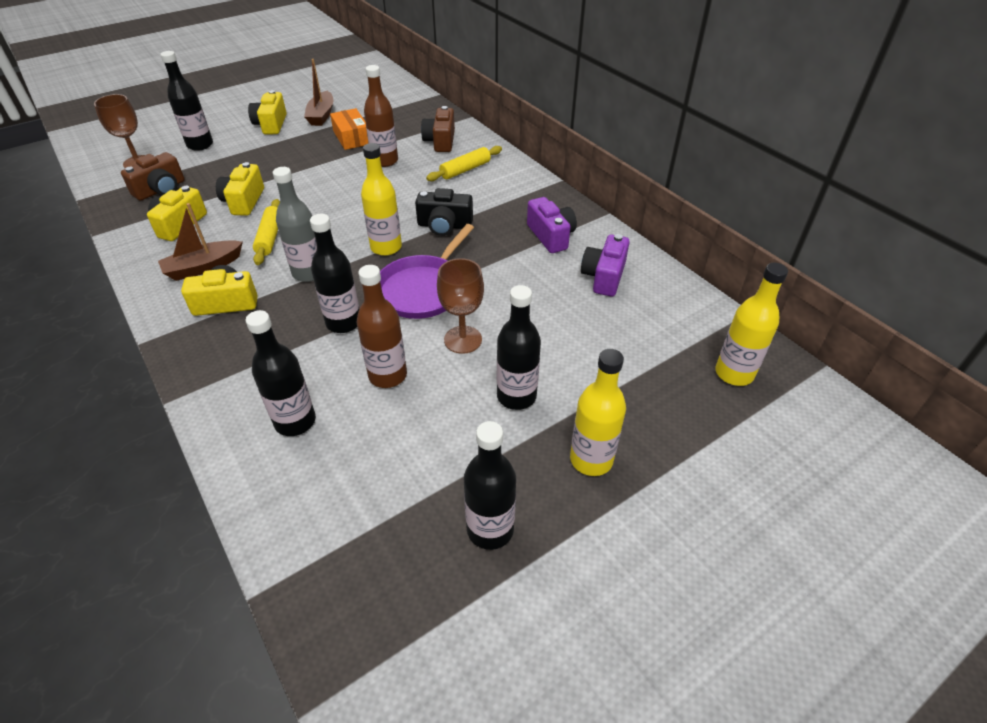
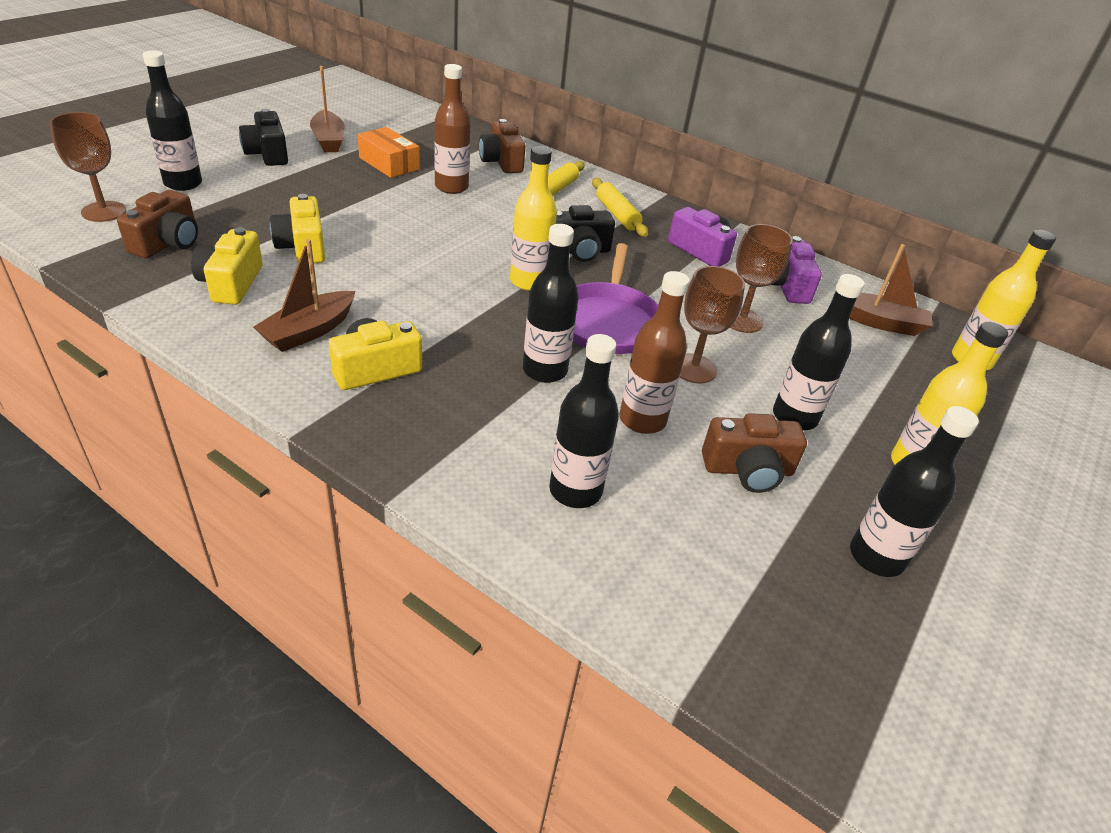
camera: 25 degrees left, 5 degrees down
(270, 237) = (372, 285): yellow rolling pin -> yellow rolling pin (617, 214)
(271, 124) = (268, 154): yellow camera -> black camera
(308, 273) = (456, 321): grey bottle -> none
(440, 433) = (748, 470): none -> brown camera
(538, 303) = (742, 320): none -> brown goblet
(668, 323) = (879, 322): none -> brown boat

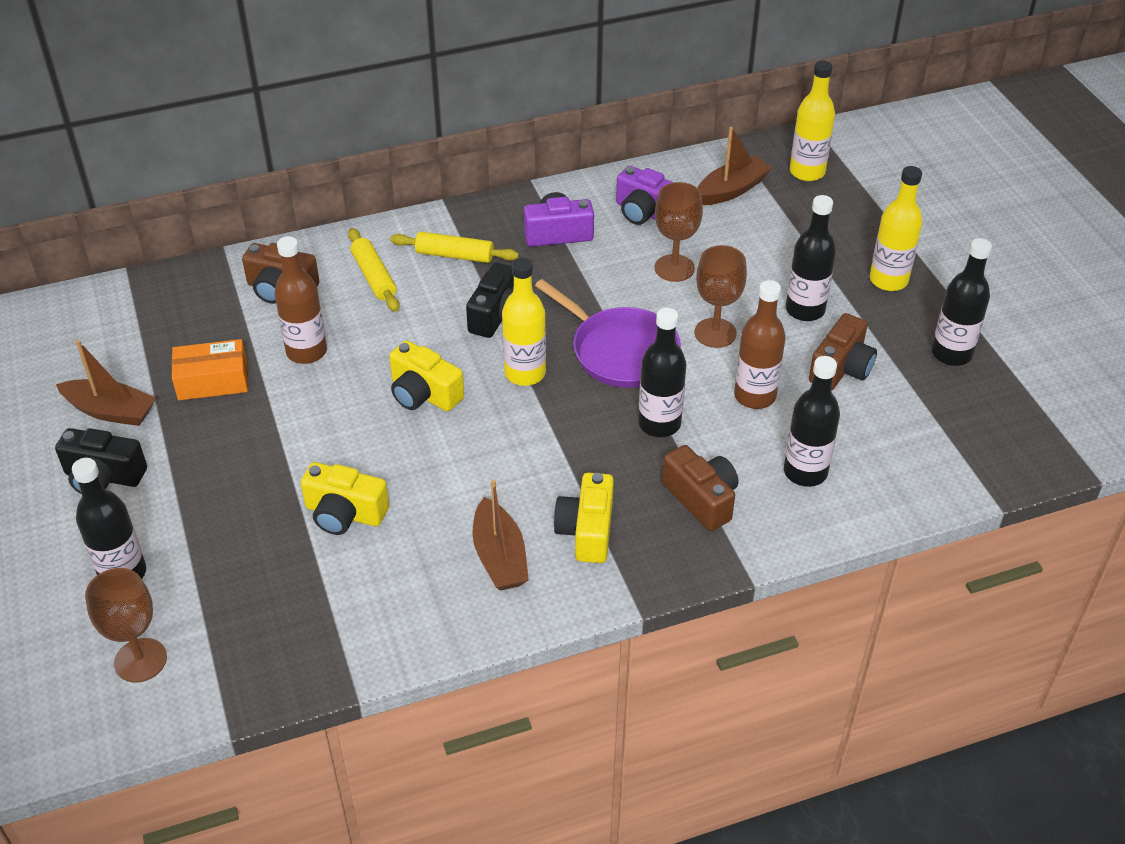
camera: 50 degrees left, 5 degrees up
(168, 242) = (256, 620): brown camera -> brown camera (701, 499)
(231, 283) = (376, 589): yellow camera -> yellow camera (424, 394)

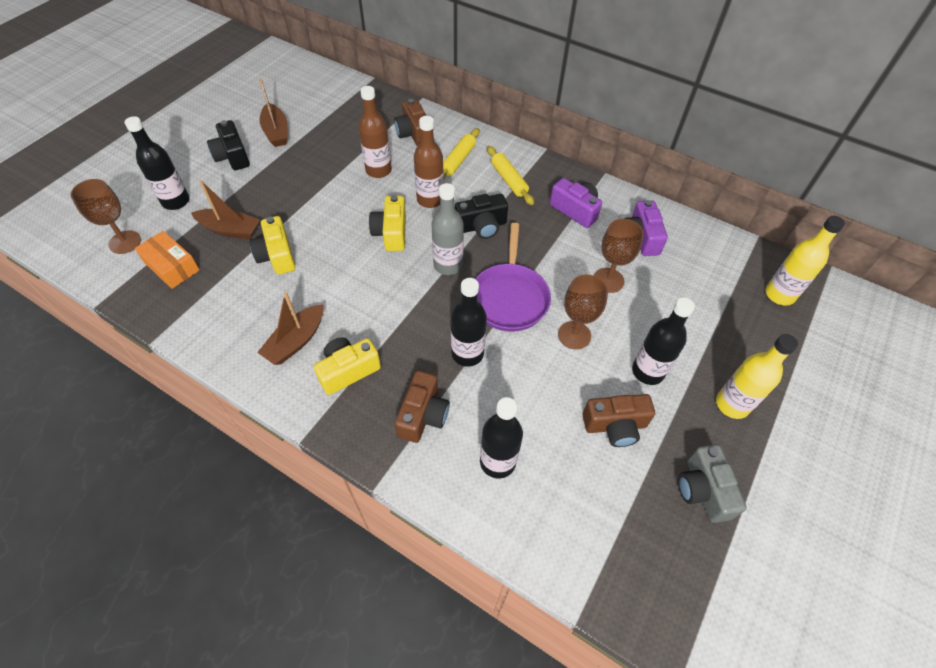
camera: 50 degrees right, 10 degrees up
(212, 380) = (327, 151): orange box -> orange box (172, 266)
(525, 373) = (448, 265): yellow bottle -> grey bottle
(731, 190) = (712, 266): brown boat -> brown boat (230, 230)
(754, 396) = (539, 390): brown bottle -> brown bottle (430, 200)
(951, 354) = (703, 490): black bottle -> grey camera

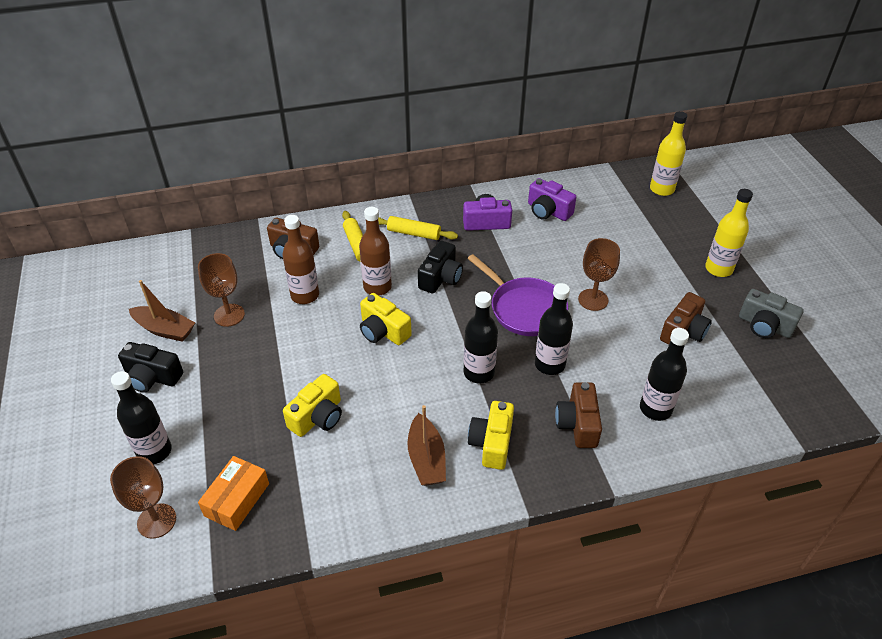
camera: 45 degrees left, 10 degrees down
(172, 266) = (237, 499): orange box -> orange box turned 60 degrees counterclockwise
(230, 230) = (245, 431): brown boat -> none
(277, 255) = (318, 417): yellow camera -> yellow camera turned 75 degrees counterclockwise
(423, 415) = (578, 424): brown camera -> brown camera turned 150 degrees counterclockwise
(448, 265) = (456, 321): grey bottle -> none
(608, 280) = (566, 251): brown goblet -> brown goblet (229, 315)
(648, 371) = (658, 287): black bottle -> black bottle (479, 373)

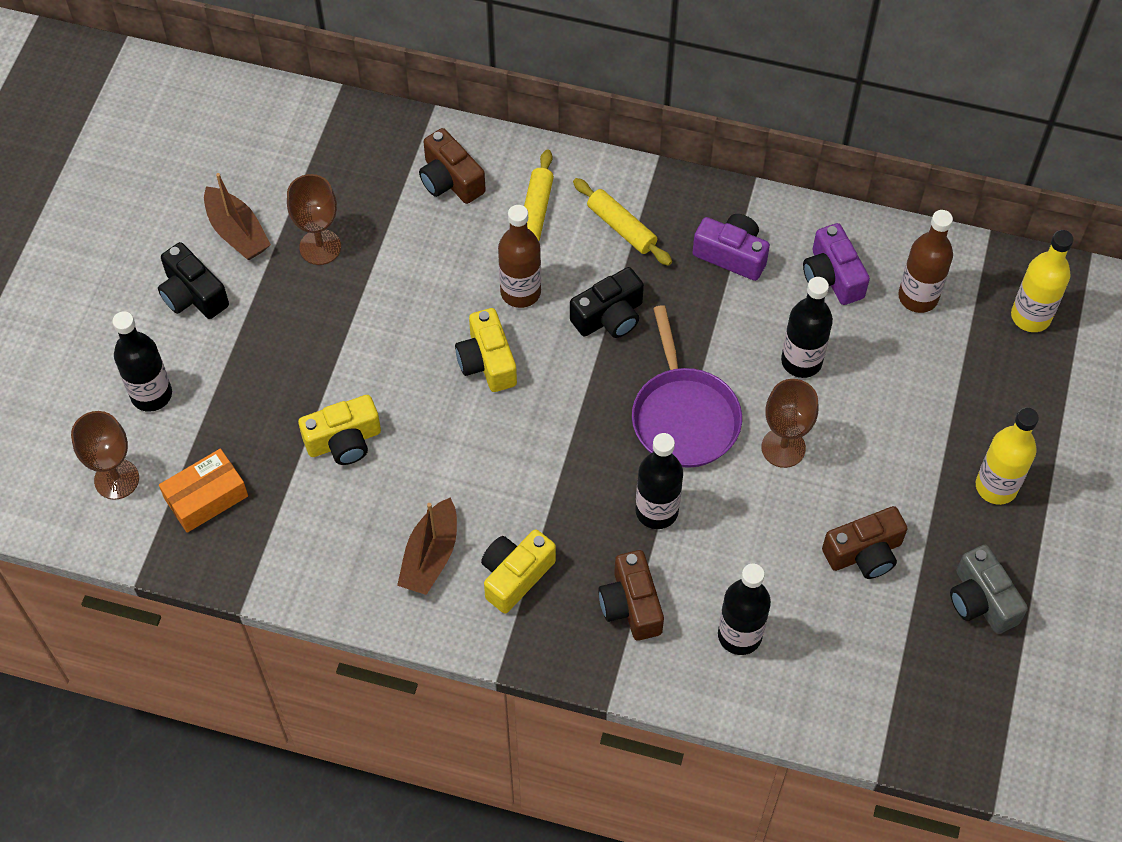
camera: 30 degrees right, 15 degrees up
(305, 295) = (425, 261): brown bottle -> brown bottle (918, 297)
(479, 373) = (563, 478): black bottle -> black bottle (801, 361)
(578, 424) = (631, 605): brown camera -> brown camera turned 45 degrees counterclockwise

